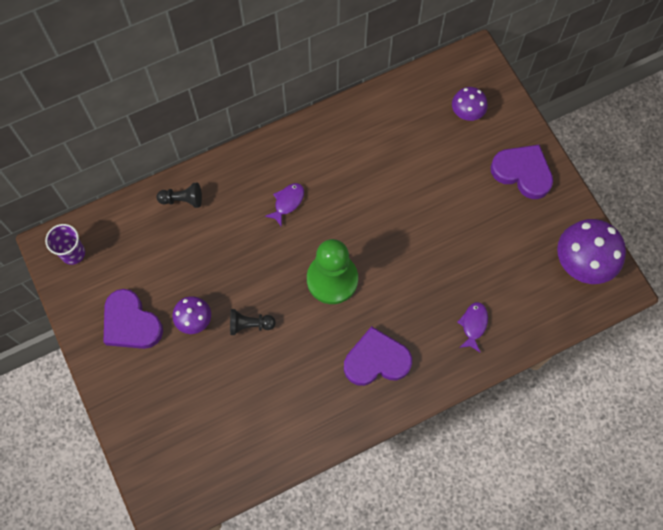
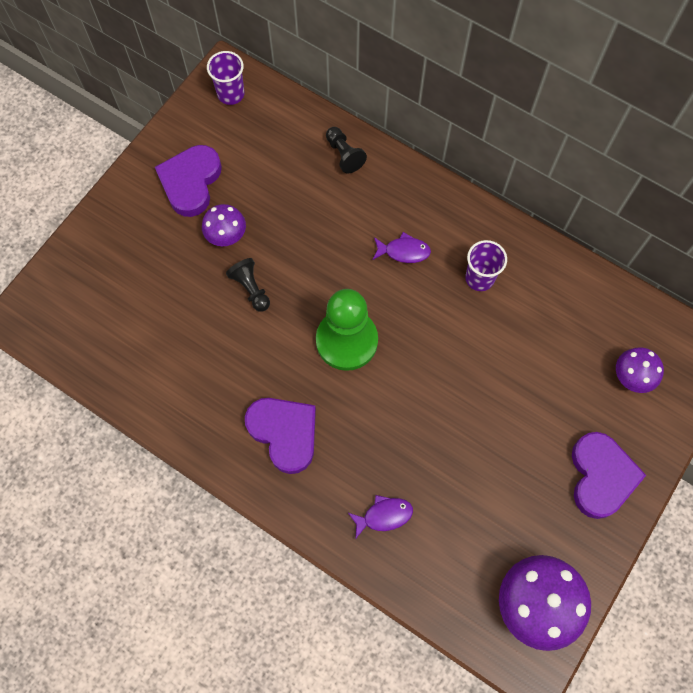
camera: 60 degrees right, 0 degrees up
(339, 164) = (479, 278): none -> purple cup

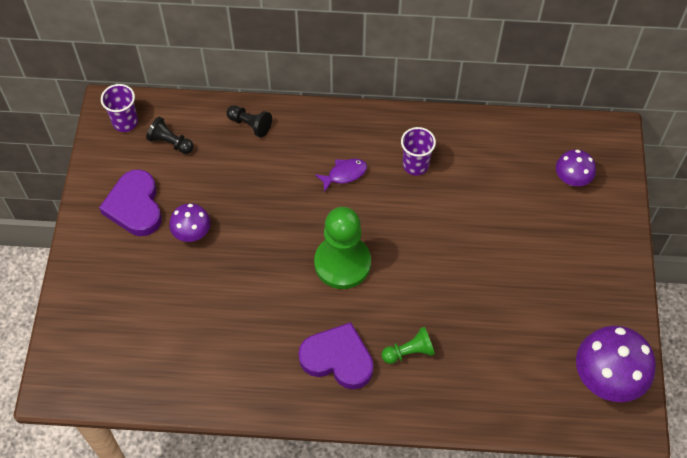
camera: 30 degrees left, 10 degrees down
(251, 289) = (239, 263): black pawn -> black pawn (170, 143)
(355, 465) = (409, 352): none -> green pawn
(384, 515) = (455, 377): purple fish -> none
(601, 476) = (595, 261): purple heart -> none

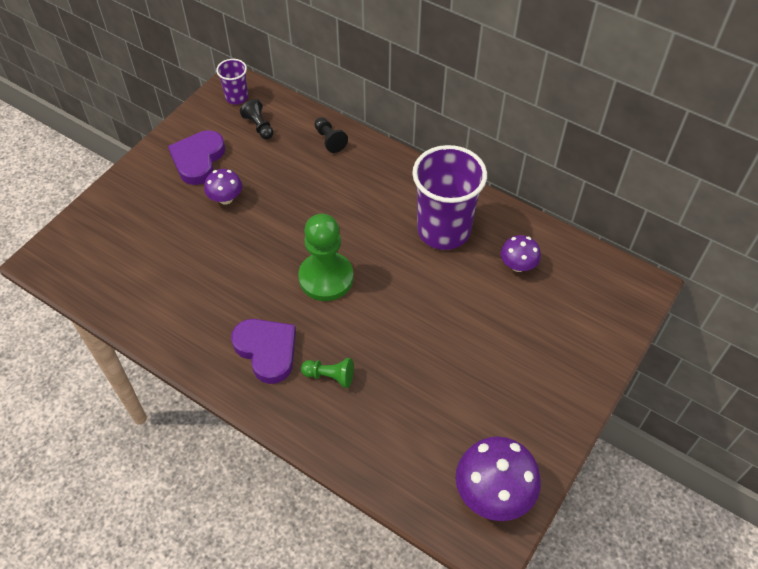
camera: 30 degrees right, 5 degrees down
(344, 174) = (378, 210): purple fish -> none
(415, 165) = (443, 230): purple cup -> purple cup, size x2.08
(572, 179) = (578, 306): purple mushroom -> purple mushroom (518, 265)

